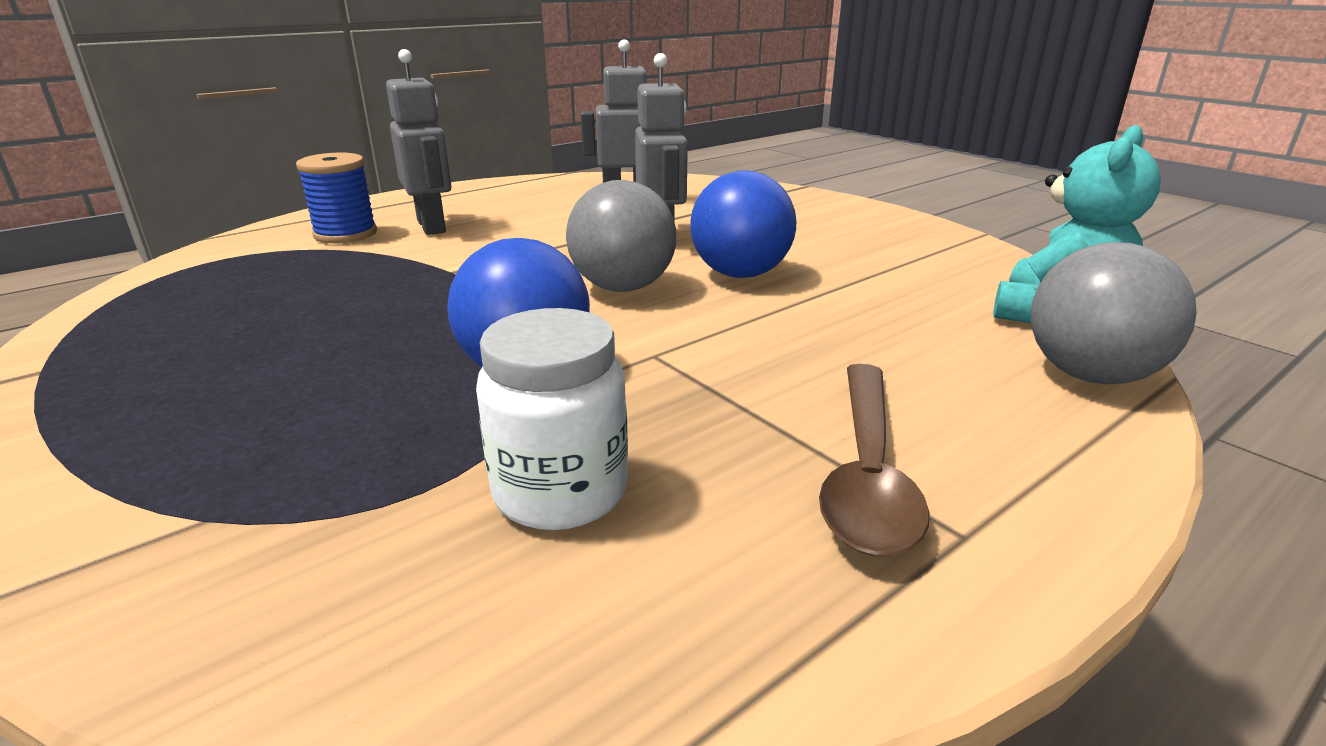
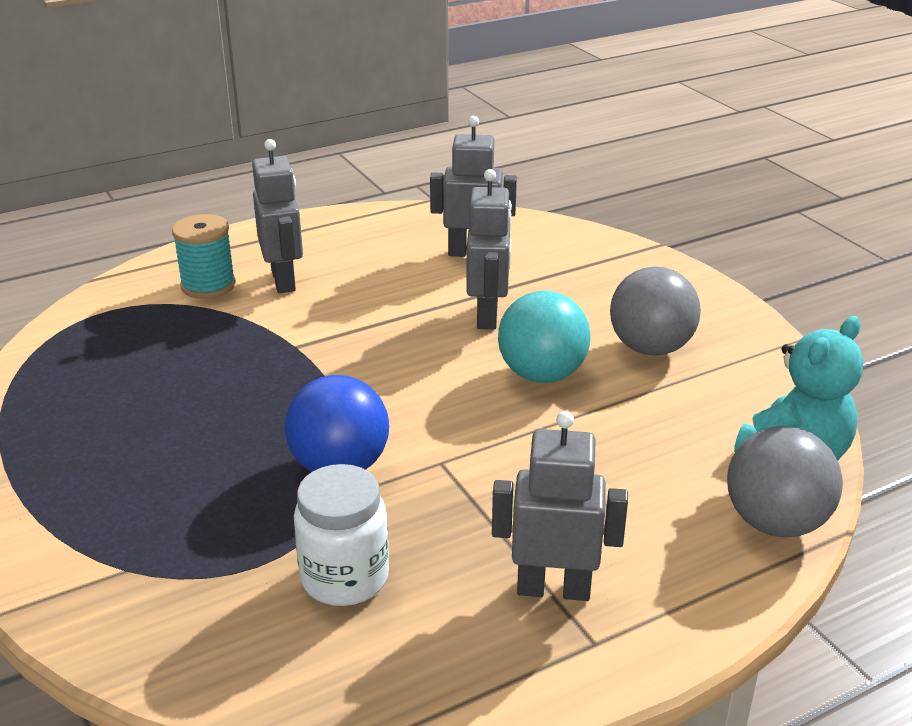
camera: 10 degrees right, 5 degrees up
(345, 234) = (208, 285): blue spool -> turquoise spool
(622, 287) = (435, 382): grey ball -> grey ball (650, 348)
(740, 274) = (542, 375): blue ball -> turquoise ball
(867, 472) = (553, 588): brown spoon -> grey robot

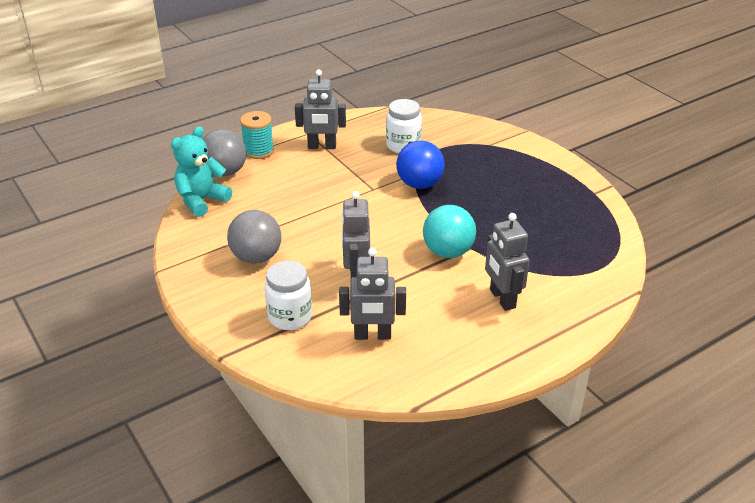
camera: 175 degrees right, 5 degrees up
(208, 285) = (551, 291): turquoise spool -> turquoise spool (258, 151)
(542, 375) = (323, 236): turquoise ball -> turquoise ball (448, 252)
(583, 275) = (290, 317): none -> white jar

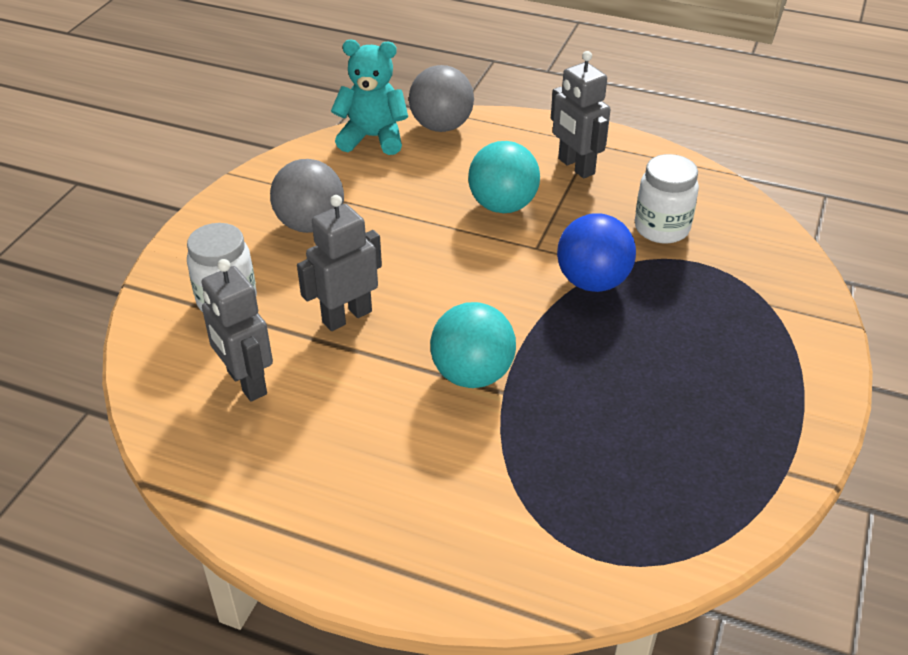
camera: 55 degrees right, 5 degrees up
(258, 151) = (509, 127): turquoise spool -> none
(325, 184) = (503, 206): none -> turquoise ball
(502, 299) = (420, 473): grey robot -> none

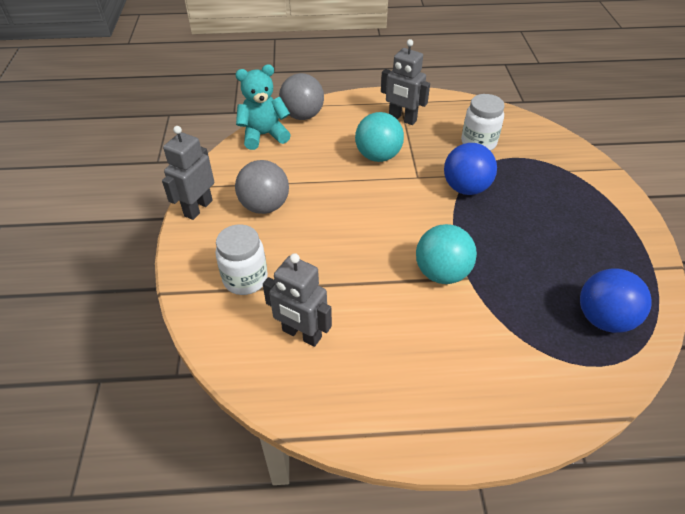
camera: 25 degrees left, 5 degrees up
(346, 316) = (335, 262): grey robot -> grey robot (198, 208)
(650, 506) = (603, 319): none -> blue ball

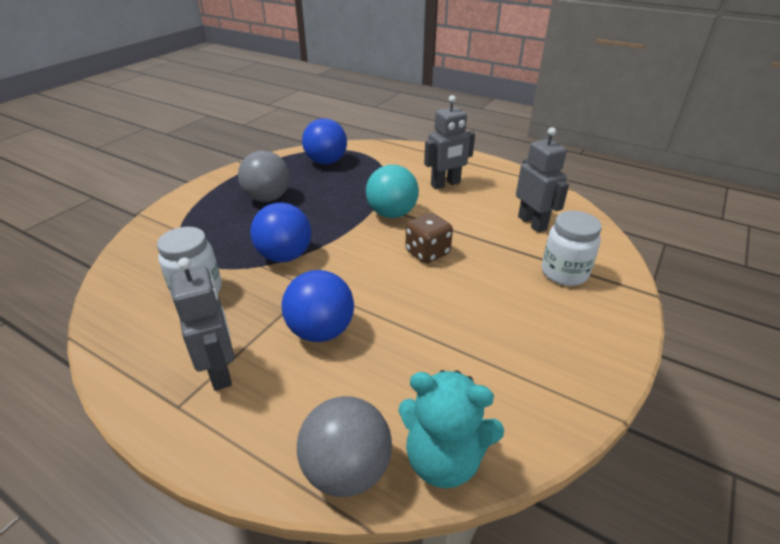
camera: 145 degrees left, 10 degrees down
(198, 208) = (599, 370): grey robot -> grey robot (445, 184)
(265, 206) = (509, 333): grey ball -> grey ball (268, 198)
(369, 244) = (427, 252): none -> brown dice
(378, 156) = (321, 331): turquoise ball -> blue ball

